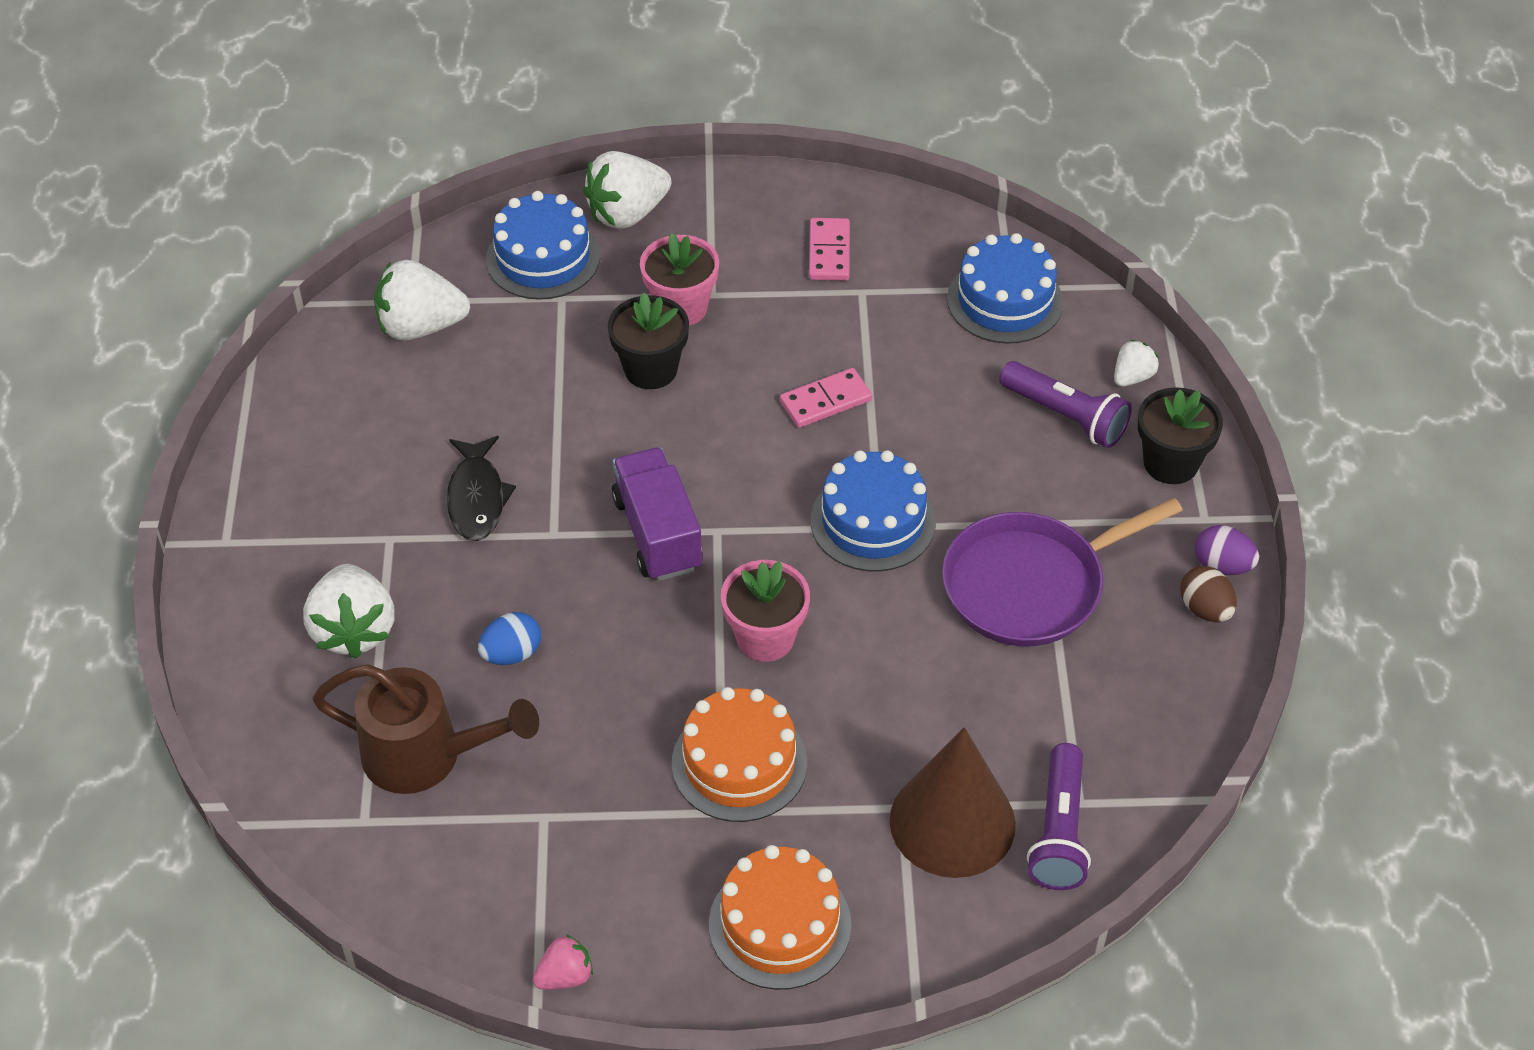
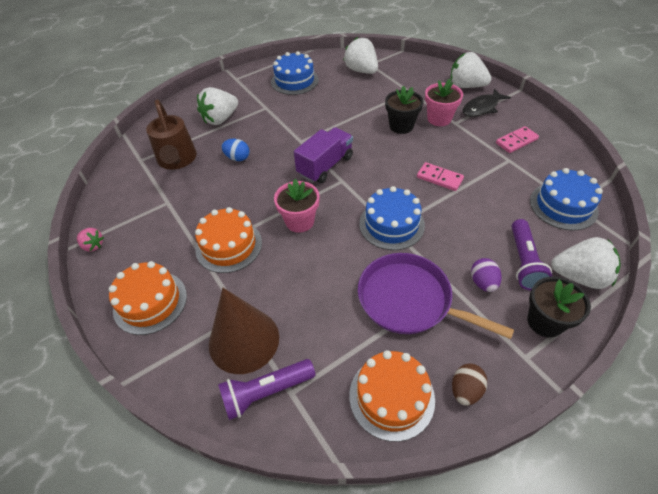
camera: 60 degrees right, 0 degrees up
(477, 498) = (300, 116): black fish -> black fish (482, 108)
(543, 258) = (422, 79): blue cake -> blue cake (294, 81)
(1132, 377) = (579, 276): white strawberry -> white strawberry, size x1.90
(1162, 692) = (391, 397): none -> orange cake
(1222, 565) = (503, 383): purple egg -> purple egg (483, 282)

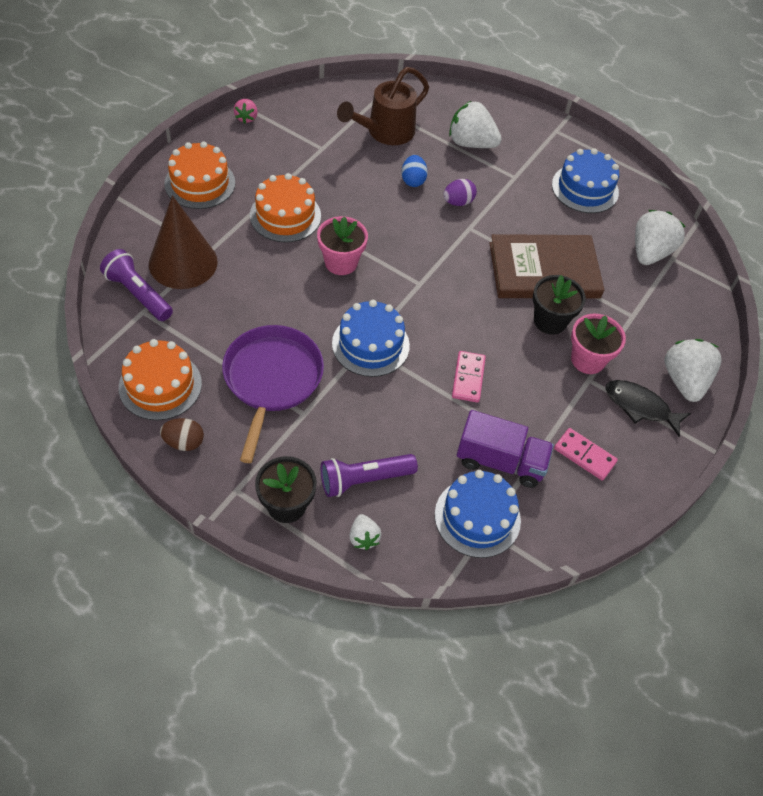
camera: 60 degrees right, 5 degrees up
(325, 166) = (437, 262): purple truck -> purple truck (500, 461)
(356, 117) = (544, 270): none -> brown book
(483, 282) = (319, 442): purple egg -> purple egg (458, 202)
(579, 276) = (363, 537): white strawberry -> white strawberry, size x0.53

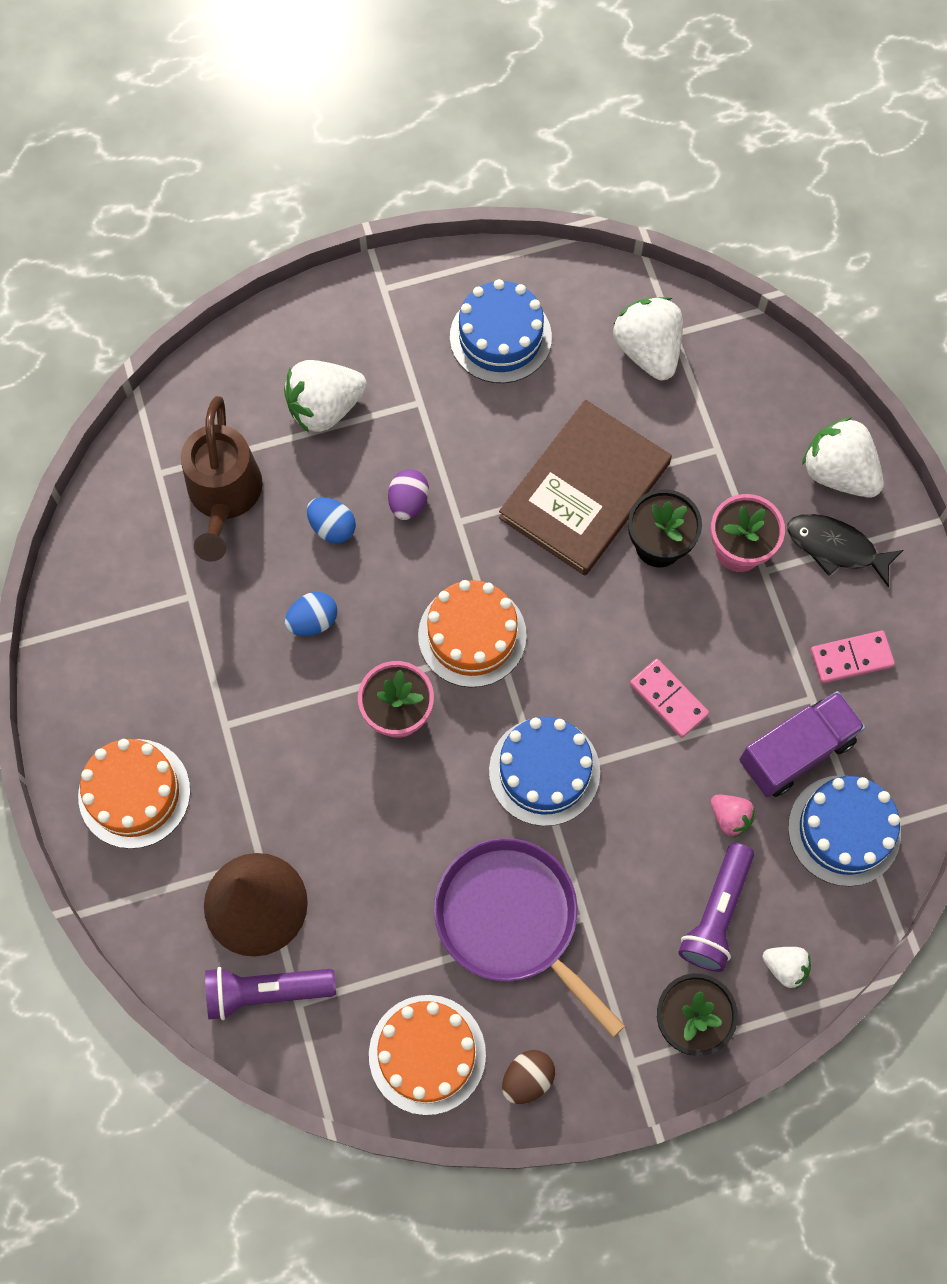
camera: 45 degrees left, 15 degrees up
(246, 118) = (60, 652): pink strawberry -> pink strawberry (730, 817)
(285, 215) = (272, 725): orange cake -> orange cake (472, 635)
(356, 200) = (313, 621): none -> blue egg
(640, 407) = (836, 548): black fish -> black fish turned 45 degrees clockwise

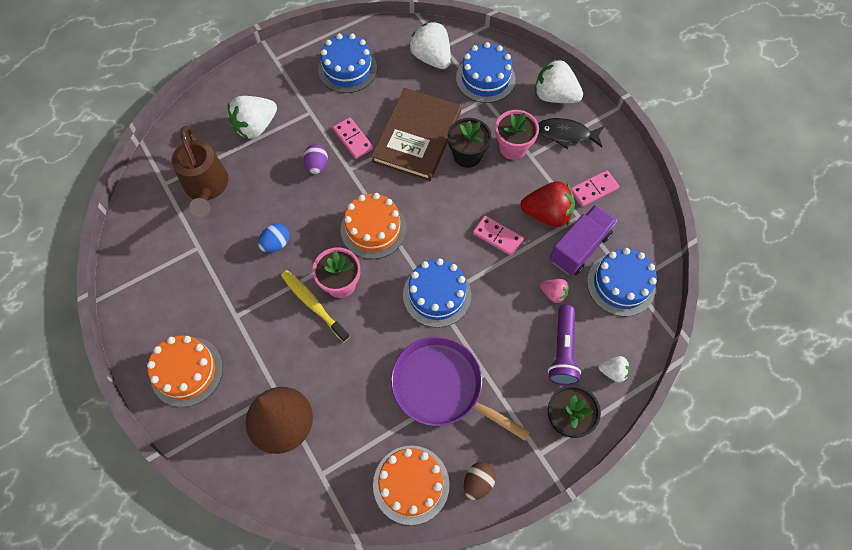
camera: 15 degrees left, 5 degrees down
(266, 991) = (298, 472): purple flashlight -> none
(332, 527) = (275, 189): blue egg -> none
(348, 737) = (313, 304): none -> yellow toothbrush
(478, 469) = (353, 139): none -> pink domino
(729, 411) = (485, 78): none -> blue cake
(761, 681) = (547, 214): none -> red strawberry

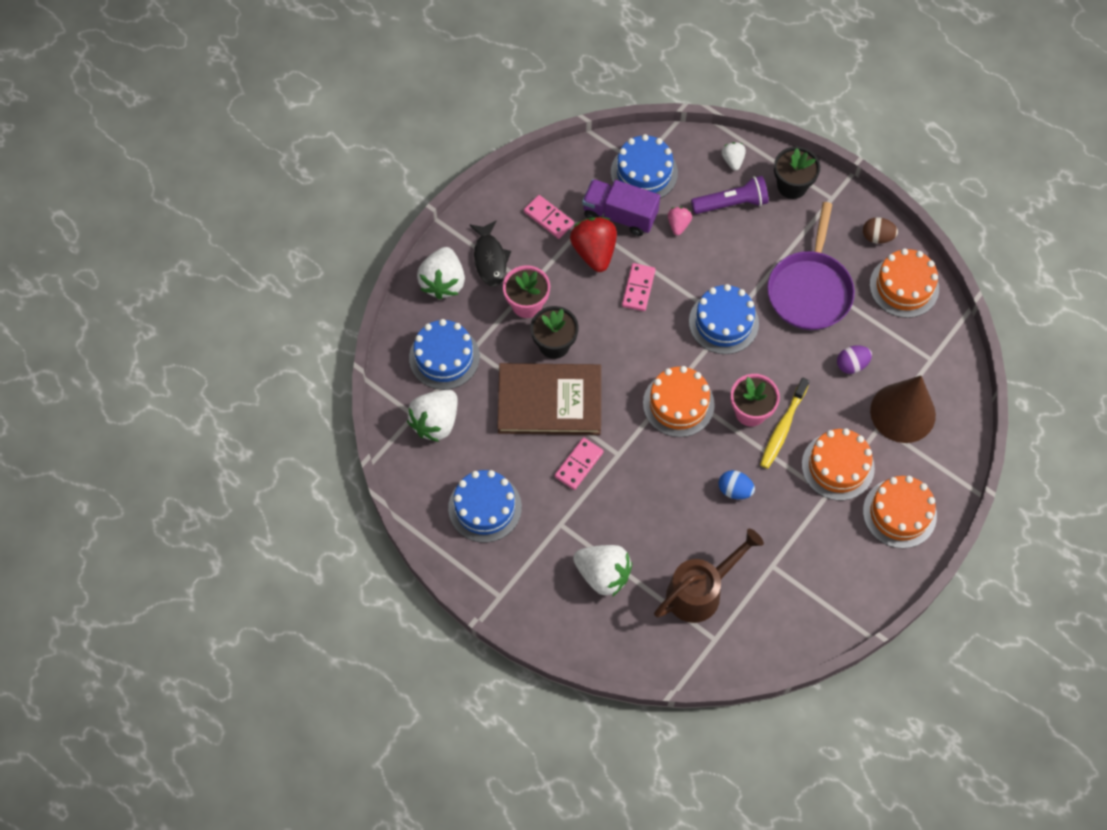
camera: 110 degrees left, 0 degrees up
(256, 336) = (838, 466): none -> orange cake
(317, 165) = (627, 488): purple egg -> purple egg (851, 365)

